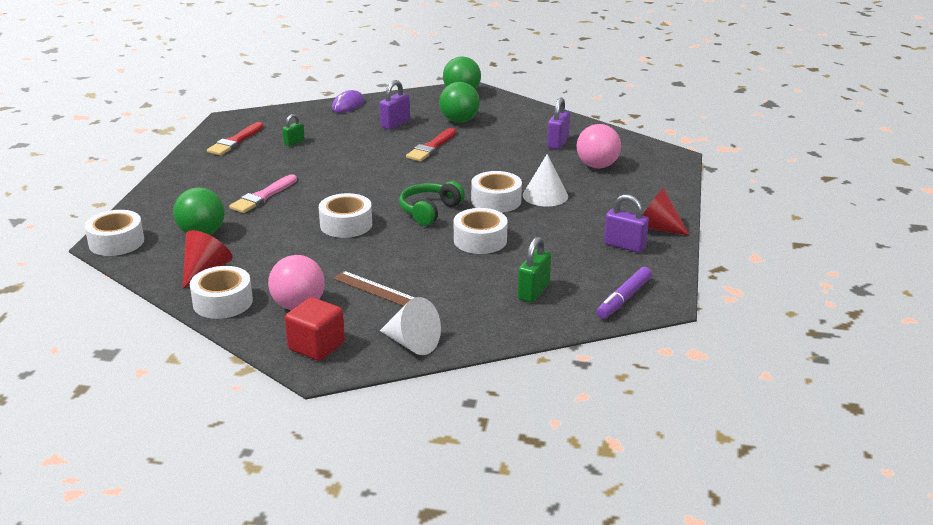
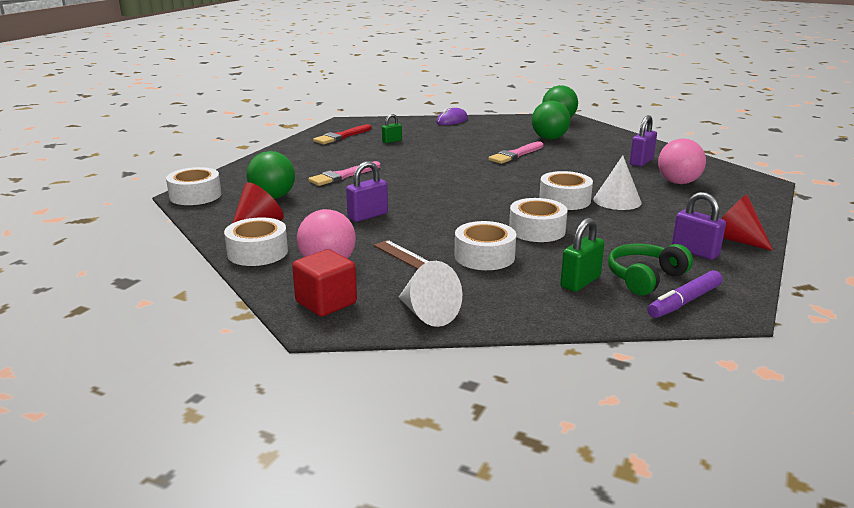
camera: 15 degrees right, 5 degrees down
(346, 224) = (408, 204): white tape -> white tape (484, 256)
(395, 124) = (488, 136): purple padlock -> purple padlock (368, 216)
(429, 211) = (494, 201): green headphones -> green headphones (645, 278)
(431, 147) = (515, 155): red brush -> pink brush

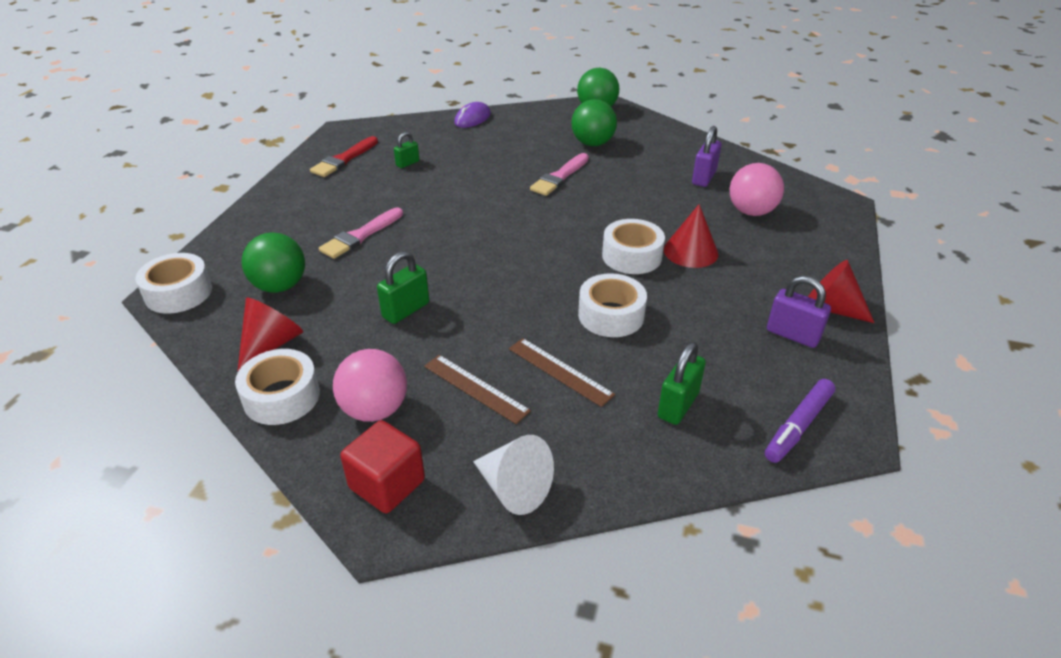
camera: 10 degrees left, 15 degrees up
(368, 216) = (406, 310): purple padlock -> green padlock
(484, 256) = (560, 371): white tape -> brown ruler
(617, 201) = (690, 251): white cone -> red cone
(645, 278) = (748, 389): green headphones -> none

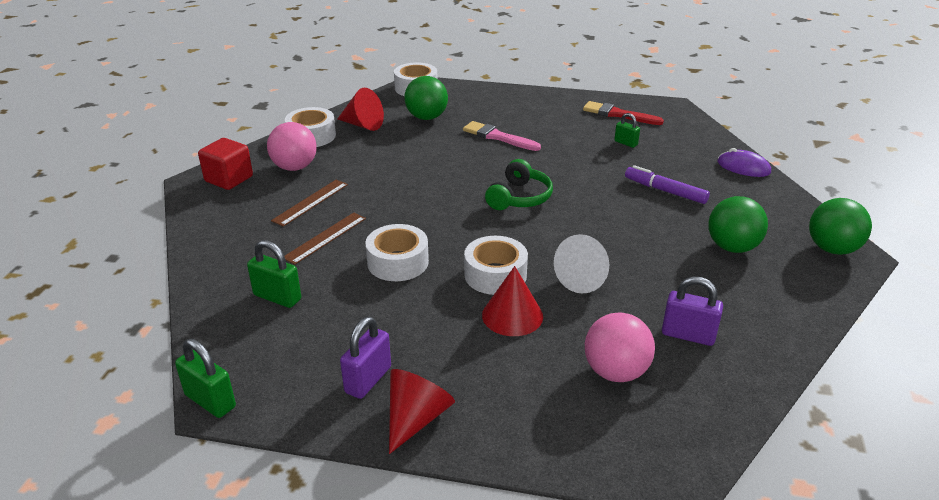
camera: 85 degrees right, 5 degrees down
(406, 310) = (401, 166): green padlock -> green padlock (210, 401)
(498, 232) = (519, 198): none -> green headphones
(514, 488) = (212, 224): white cone -> white cone (584, 278)
(559, 177) = (639, 227): pink brush -> none
(798, 426) = (239, 367): purple marker -> purple marker (665, 191)

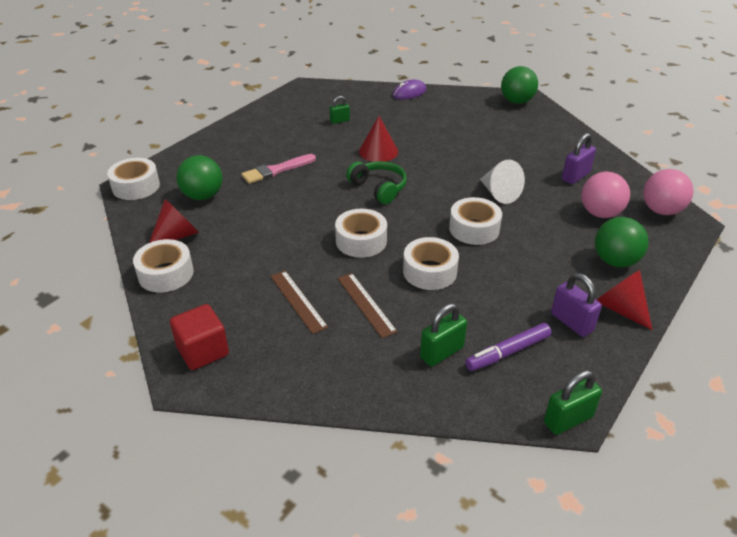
camera: 65 degrees left, 5 degrees up
(295, 167) = (221, 298): pink ball -> pink ball (661, 210)
(420, 211) = (361, 241): none -> white tape
(512, 315) = (526, 235): red cone -> red cone (378, 151)
(618, 114) = (294, 109): red brush -> none
(665, 191) = (416, 129): purple marker -> purple marker (508, 352)
(732, 247) = (496, 130): green ball -> green ball (615, 261)

